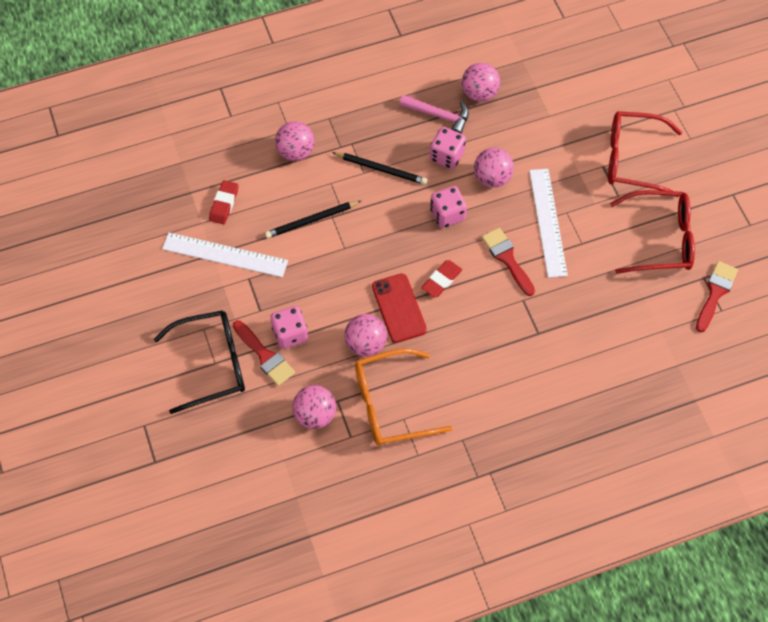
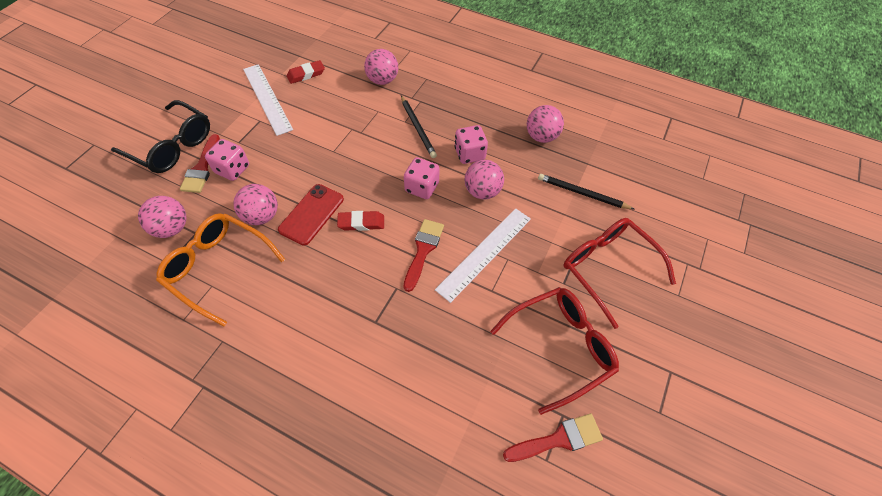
camera: 45 degrees right, 5 degrees down
(311, 220) = (337, 121): black pencil -> black pencil (582, 193)
(439, 116) = (496, 128): pink hammer -> none
(660, 239) = (560, 347): red glasses -> red glasses turned 75 degrees counterclockwise

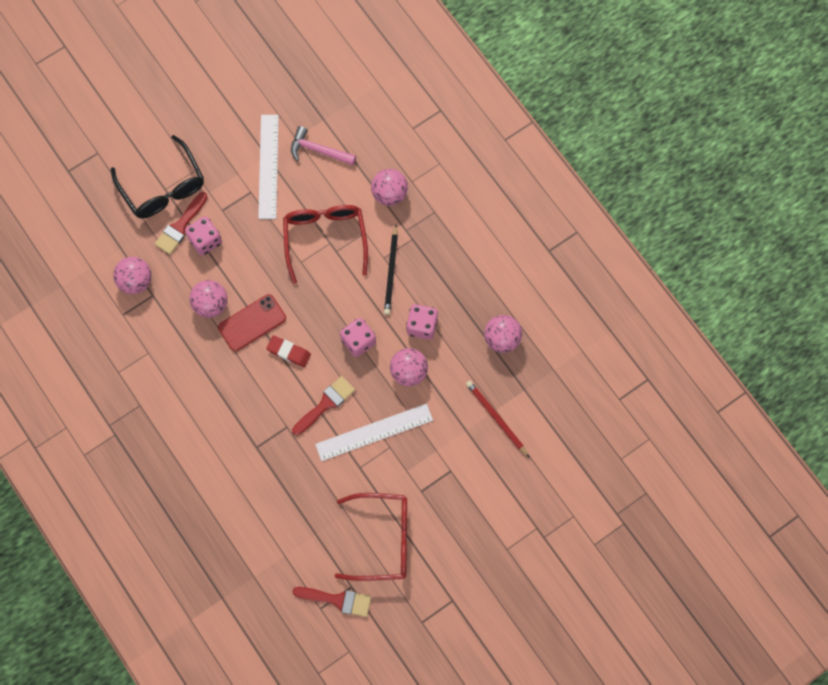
camera: 30 degrees right, 15 degrees up
(218, 268) = (159, 339): orange glasses -> none
(306, 74) = (318, 150): red eraser -> pink hammer
(582, 193) = (496, 418): black pencil -> red pencil
(607, 268) = (466, 497): red glasses -> red glasses (325, 239)

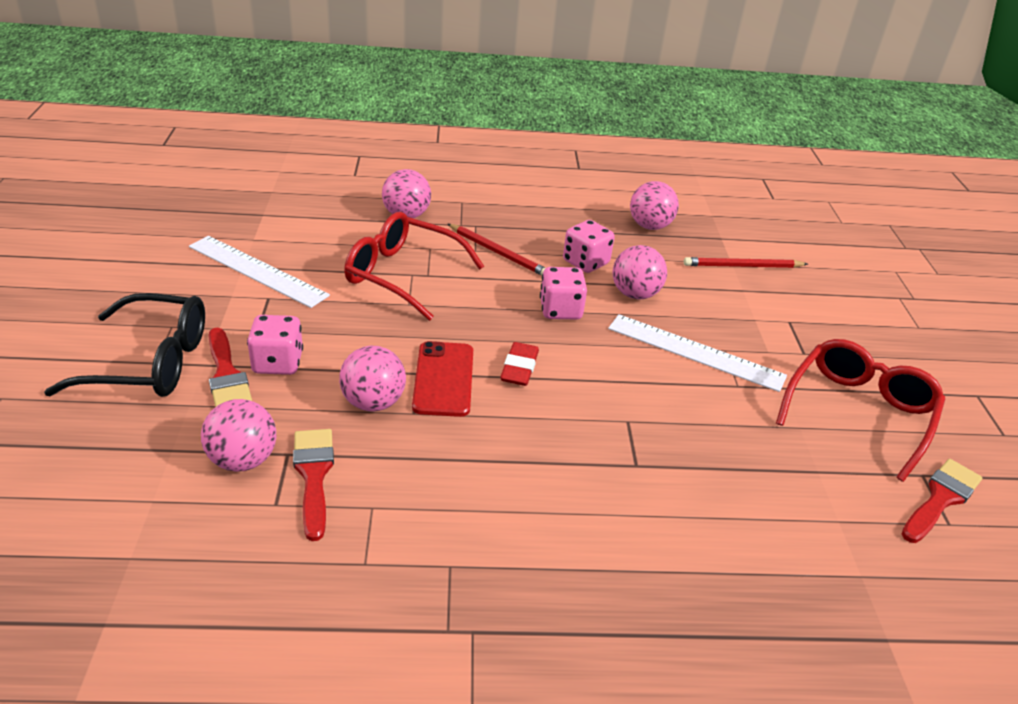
camera: 60 degrees left, 35 degrees down
(289, 352) = (519, 368): red eraser -> red eraser turned 45 degrees counterclockwise
(318, 150) = (292, 232): pink hammer -> none
(325, 404) = (623, 372): red brush -> red brush (314, 475)
(374, 432) = (695, 352): white ruler -> white ruler turned 75 degrees counterclockwise
(391, 272) = (498, 252): black pencil -> red pencil

